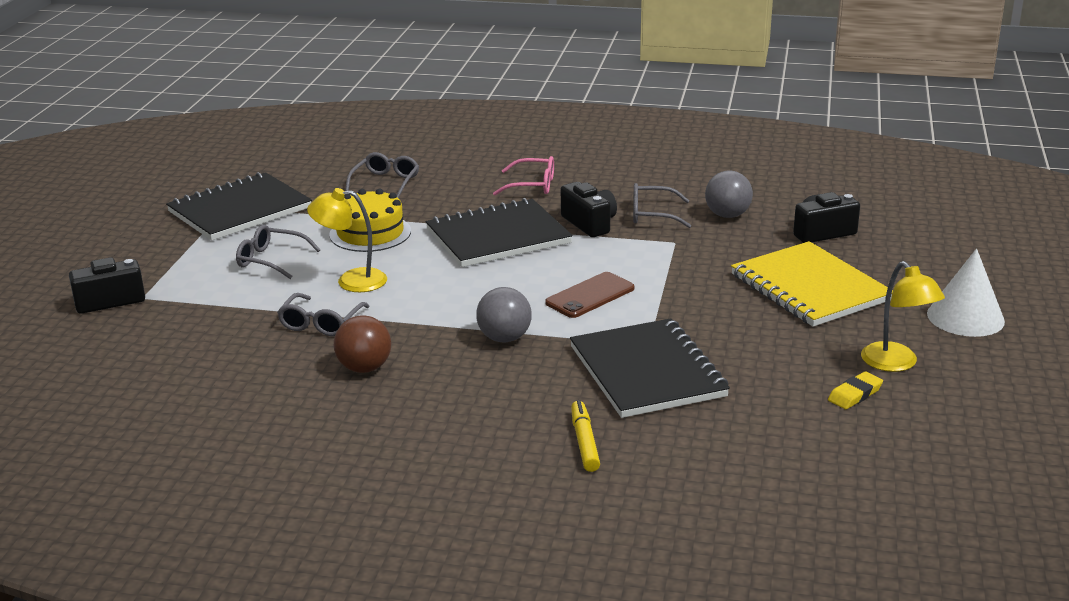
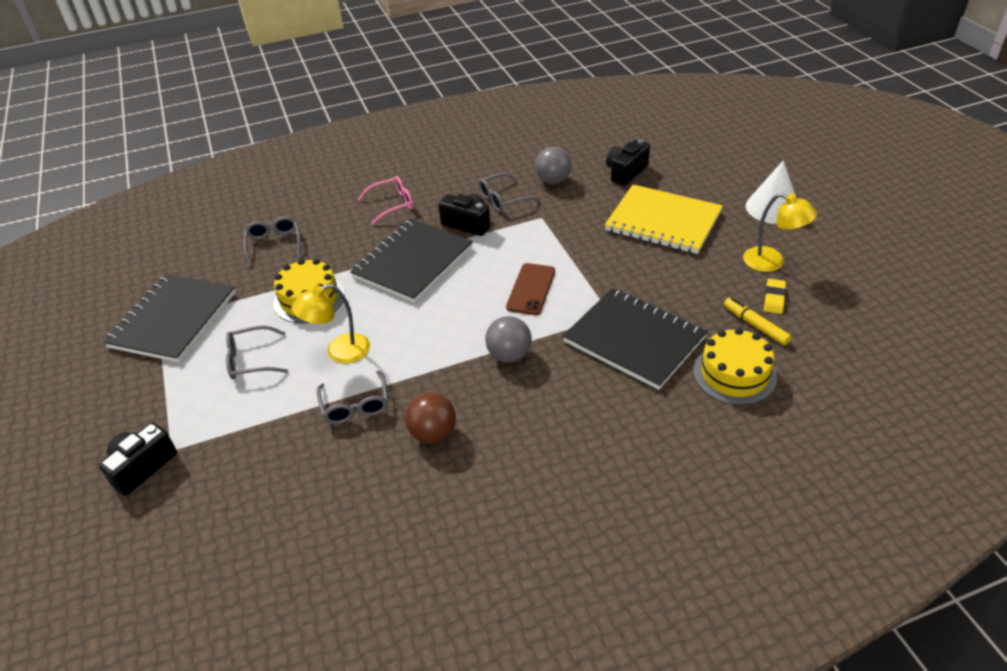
camera: 30 degrees left, 15 degrees up
(584, 442) = (655, 423): yellow marker -> yellow marker (755, 325)
(721, 437) = (734, 374): none -> yellow cake

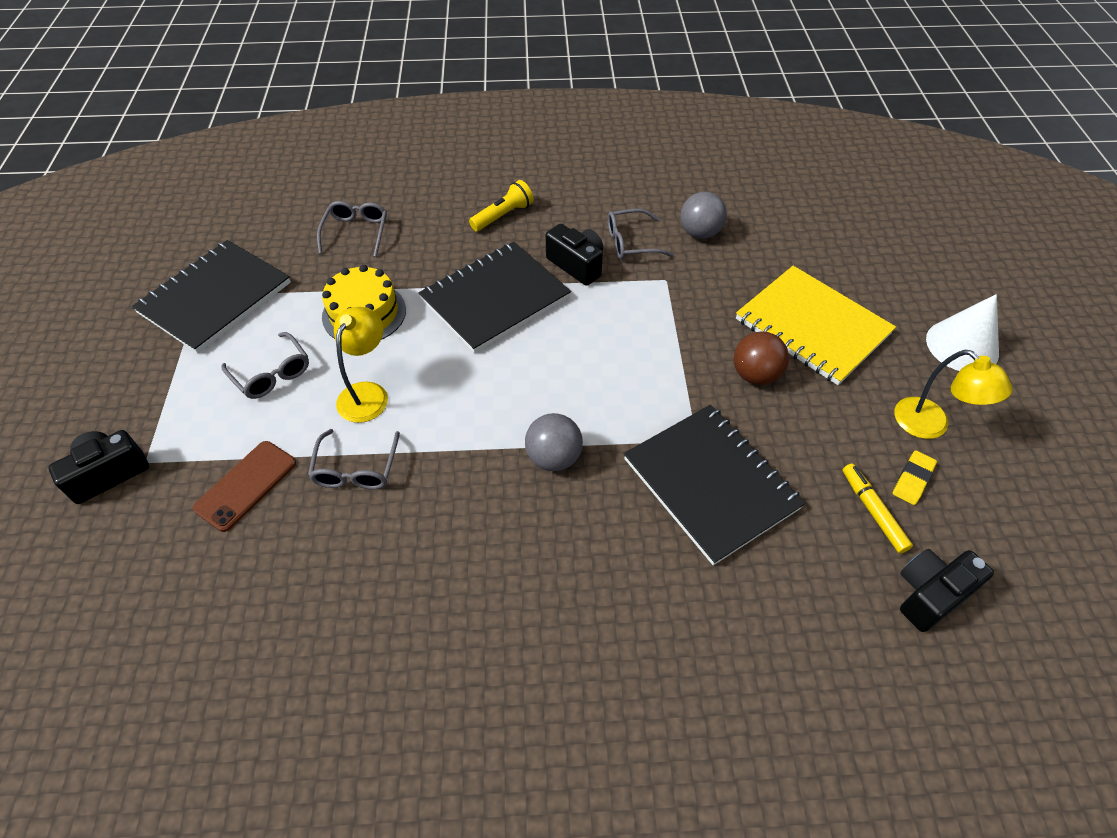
camera: 15 degrees right, 10 degrees up
(251, 360) = (272, 374): grey glasses -> grey glasses turned 135 degrees counterclockwise
(339, 352) = (367, 393): yellow lamp -> yellow lamp turned 120 degrees clockwise
(392, 204) = (503, 216): pink glasses -> yellow flashlight
(433, 433) = (425, 536): brown ball -> brown ball (755, 375)
(531, 289) = (615, 375): brown phone -> brown phone (246, 485)
(626, 172) = (792, 245): black camera -> black camera (930, 594)
(734, 374) = (818, 574): yellow cake -> none

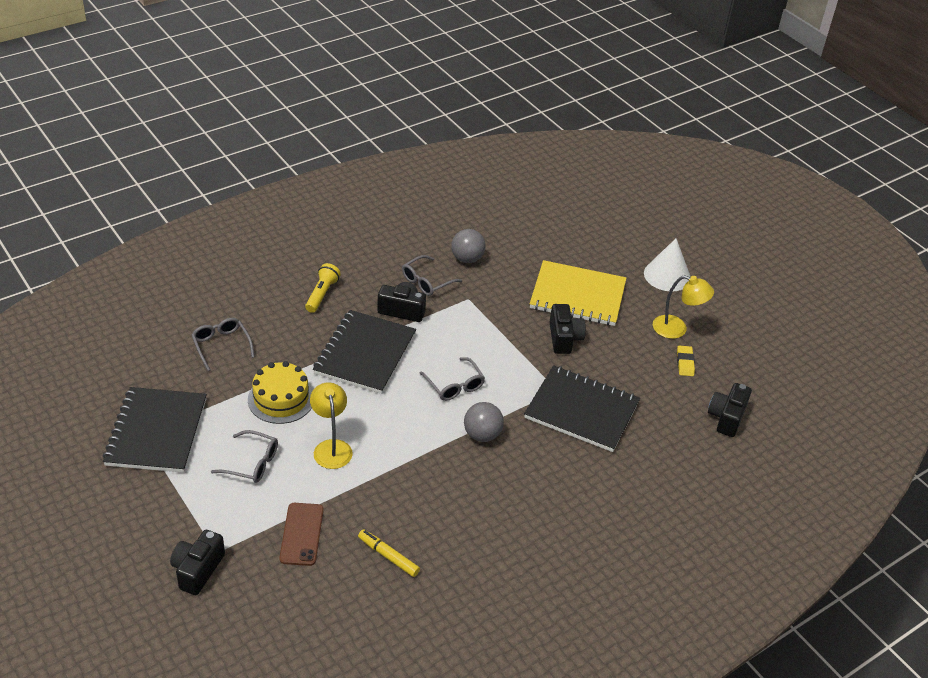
camera: 35 degrees left, 10 degrees down
(356, 469) = (365, 494): grey glasses -> grey glasses (454, 385)
(755, 375) = (564, 338): brown ball -> black camera
(873, 511) = (675, 388): yellow marker -> yellow marker (388, 556)

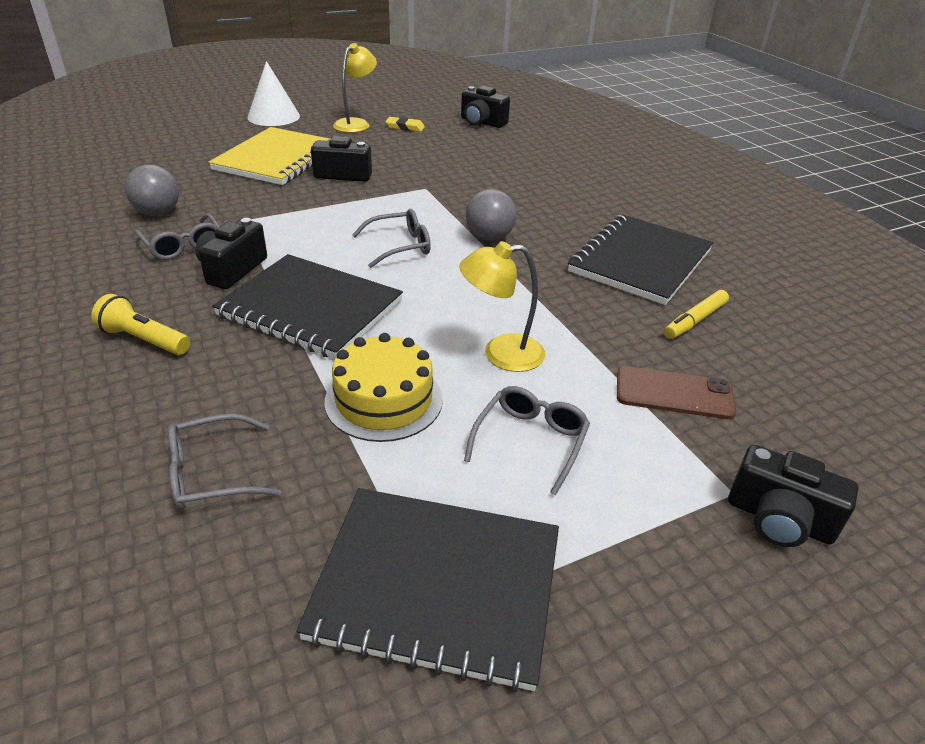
camera: 80 degrees left, 5 degrees down
(581, 410) = (460, 180): black notebook -> black notebook (640, 261)

